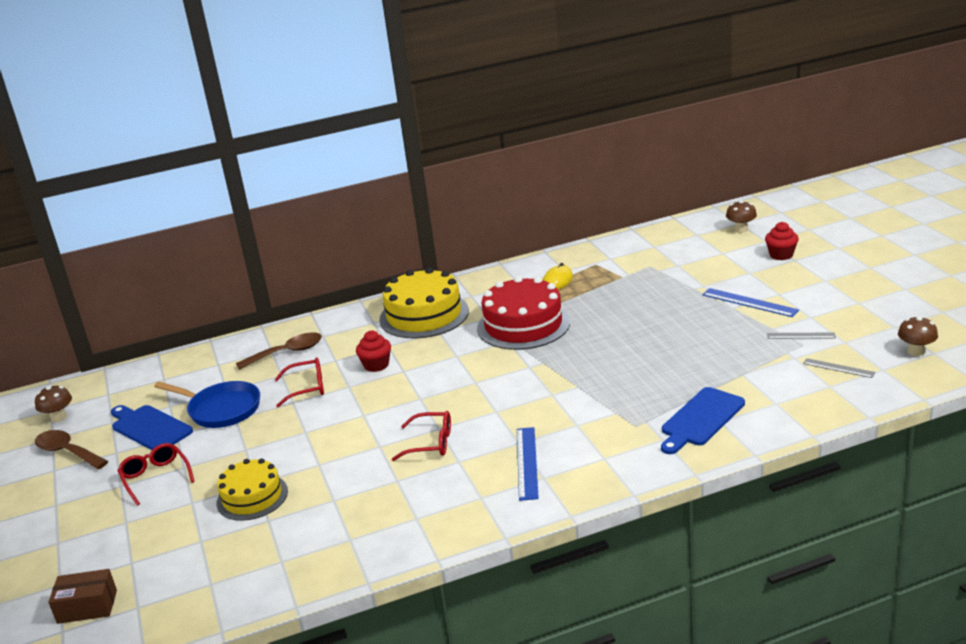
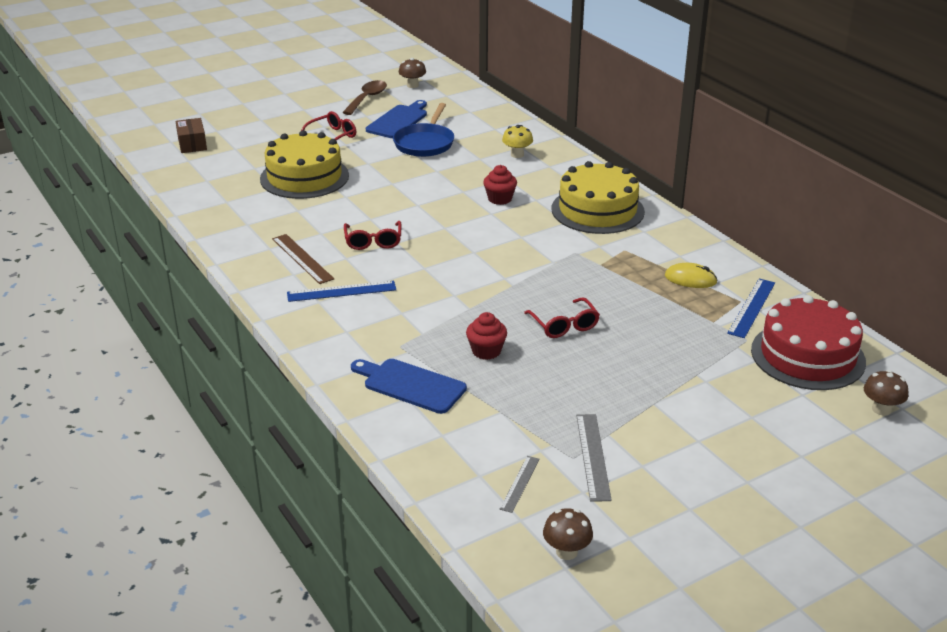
camera: 75 degrees right, 5 degrees up
(252, 497) = (304, 177): yellow cake -> yellow cake, size x1.58
(287, 353) = (517, 155): brown spoon -> yellow mushroom
(307, 388) = (459, 173): red glasses -> red glasses (564, 325)
(449, 492) = (302, 258): none -> brown ruler
(523, 325) = (587, 267): red cake -> red cake (807, 356)
(749, 302) = (669, 417): blue ruler -> blue ruler (751, 307)
(781, 255) = (813, 444): red cupcake -> red cupcake (486, 351)
(801, 336) = (593, 456): grey ruler -> grey ruler, size x1.59

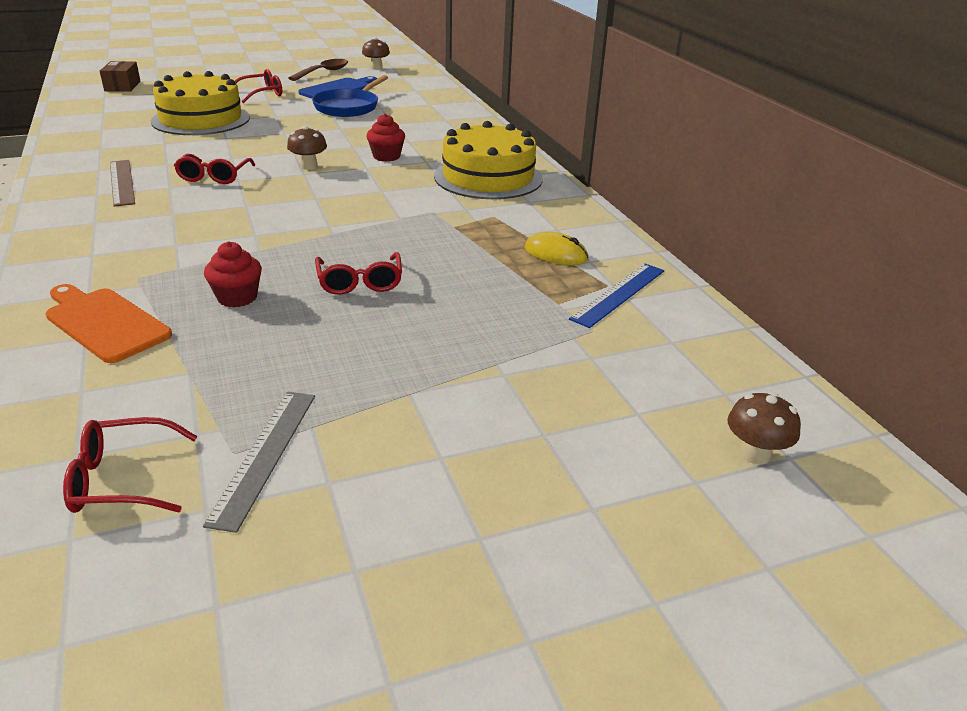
camera: 10 degrees right, 0 degrees up
(341, 291) = (130, 216): blue ruler -> none
(410, 385) = (104, 323): blue cutting board -> orange cutting board
(517, 155) = (436, 124): yellow mushroom -> none
(520, 483) = (122, 479): grey ruler -> red glasses
(566, 552) = (90, 614): brown mushroom -> brown mushroom (309, 166)
(807, 356) = (670, 362): red cake -> none

